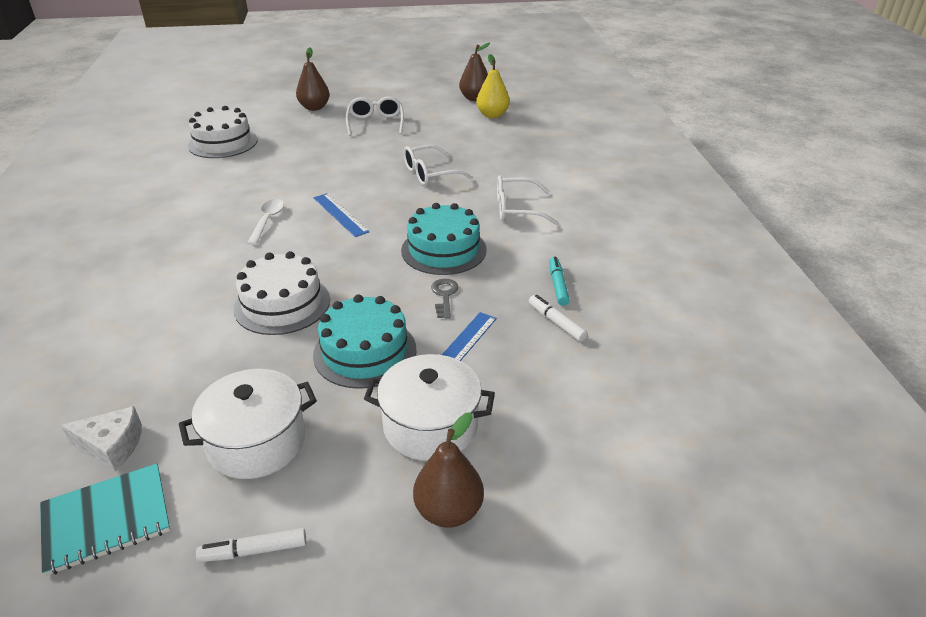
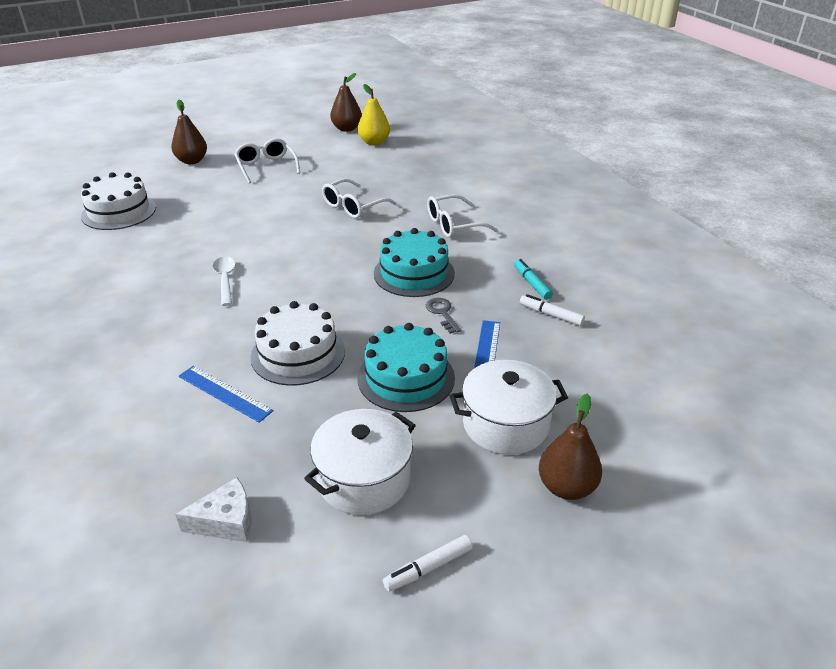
camera: 20 degrees left, 0 degrees up
(106, 519) = (272, 585): turquoise notebook -> none
(340, 214) = (294, 260): blue ruler -> blue ruler (224, 393)

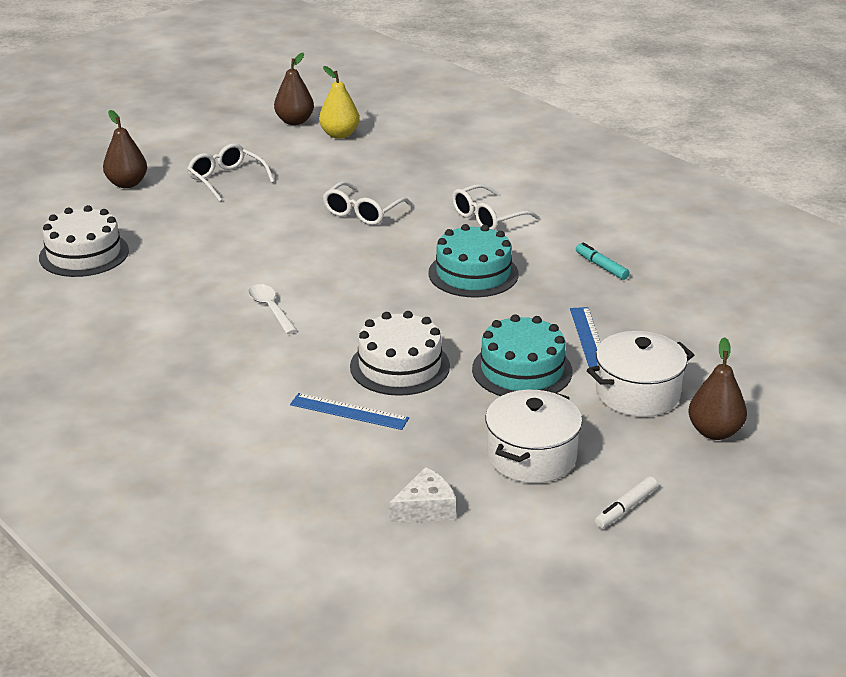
camera: 15 degrees left, 5 degrees down
(442, 313) = (525, 307): grey key -> none
(551, 315) = (634, 293): white marker -> none

